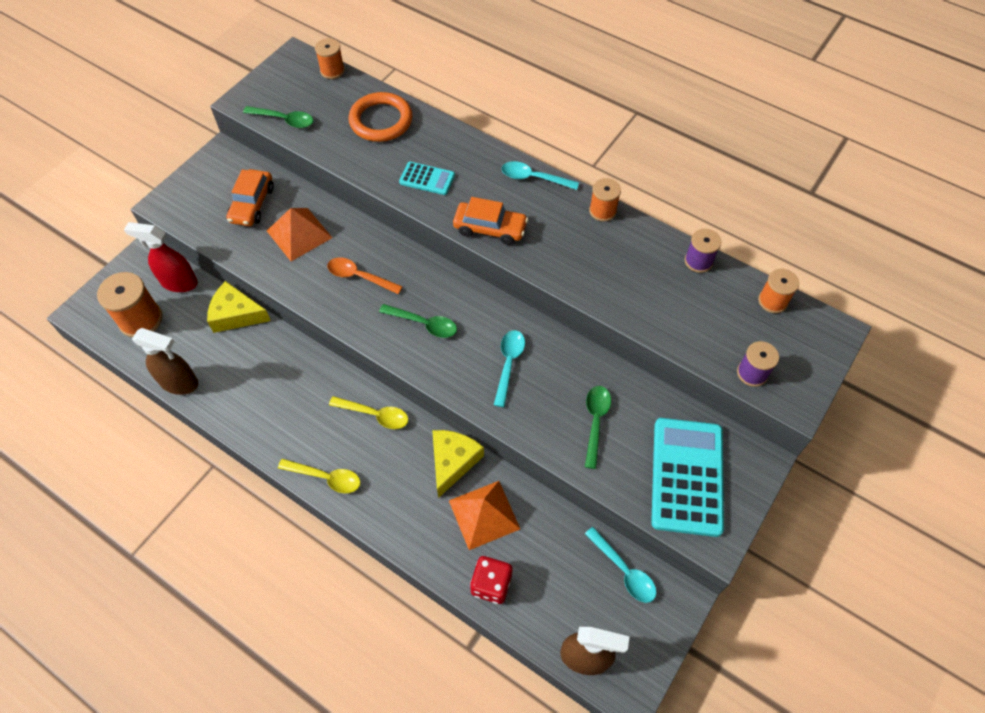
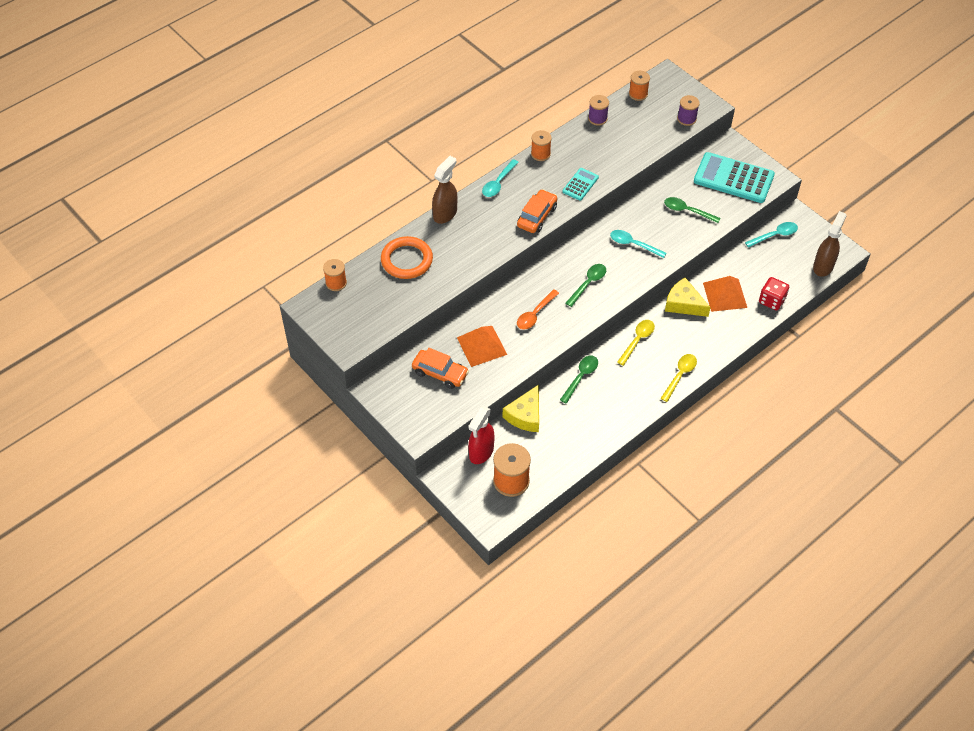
camera: 75 degrees left, 5 degrees down
(179, 383) = (579, 458): brown spray bottle -> brown spray bottle (445, 213)
(284, 120) = (382, 322): green spoon -> green spoon (581, 377)
(427, 179) = (478, 243): turquoise calculator -> turquoise calculator (580, 184)

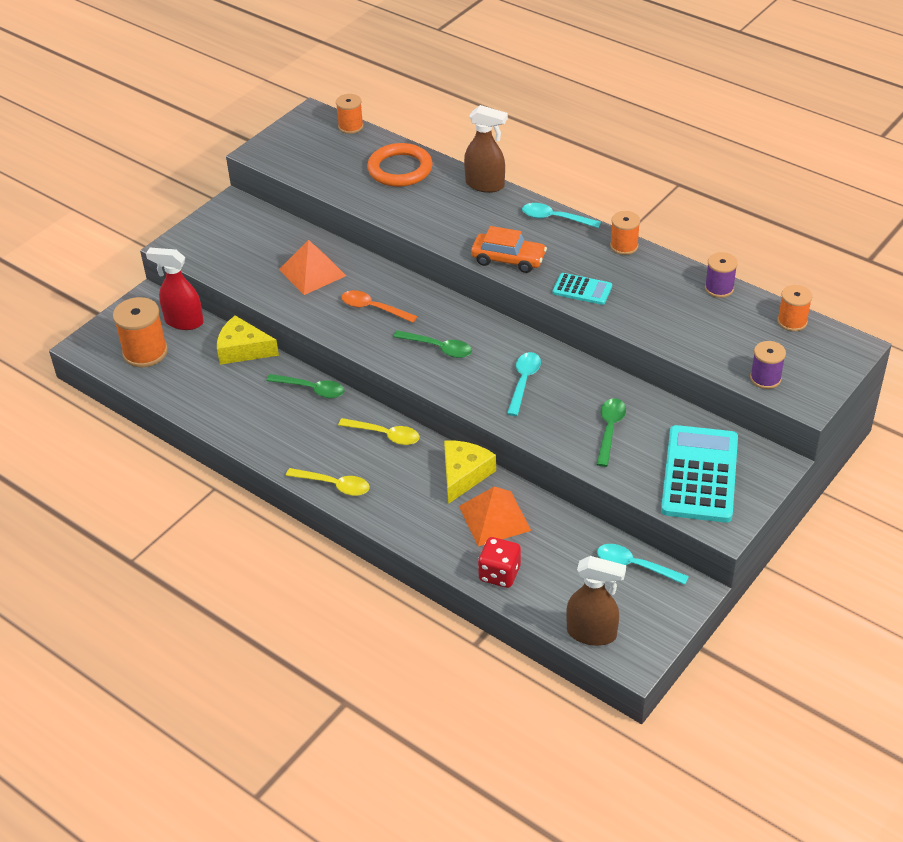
camera: 80 degrees right, 10 degrees down
(440, 373) = (264, 247): orange car -> none
(774, 235) = (635, 566): turquoise spoon -> turquoise spoon turned 150 degrees clockwise

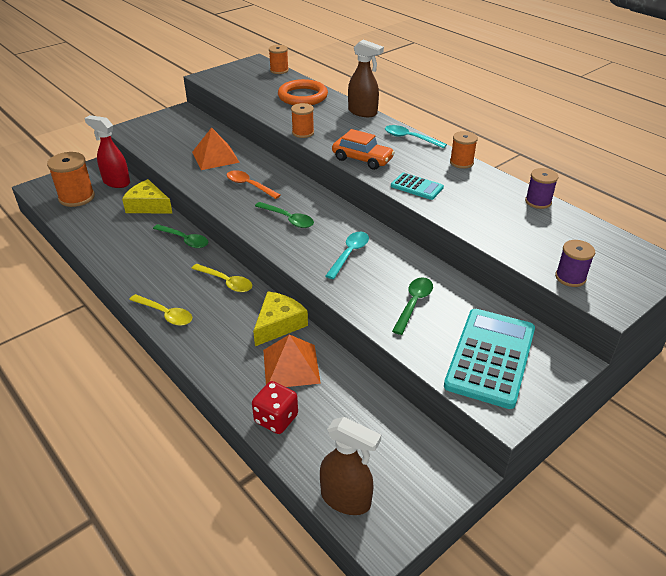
camera: 10 degrees right, 5 degrees down
(635, 566) = (410, 436): turquoise spoon -> none
(792, 321) = (602, 235): orange spool -> orange spool (303, 133)

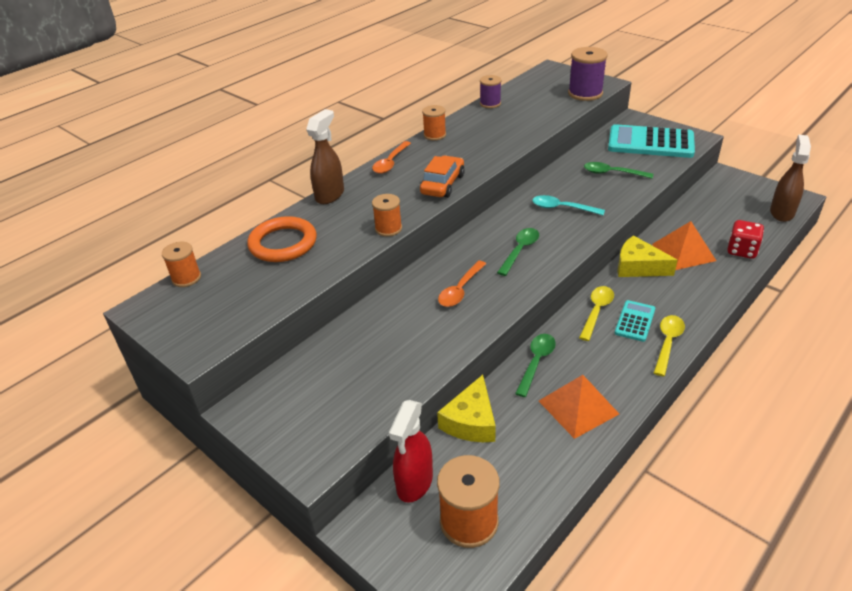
camera: 95 degrees left, 0 degrees up
(215, 157) = (395, 334): orange pyramid -> orange pyramid (578, 407)
(410, 138) = (391, 162): turquoise spoon -> orange spoon
(417, 187) = (487, 153): turquoise calculator -> turquoise calculator (634, 321)
(570, 277) = (585, 93): purple spool -> purple spool, size x1.63

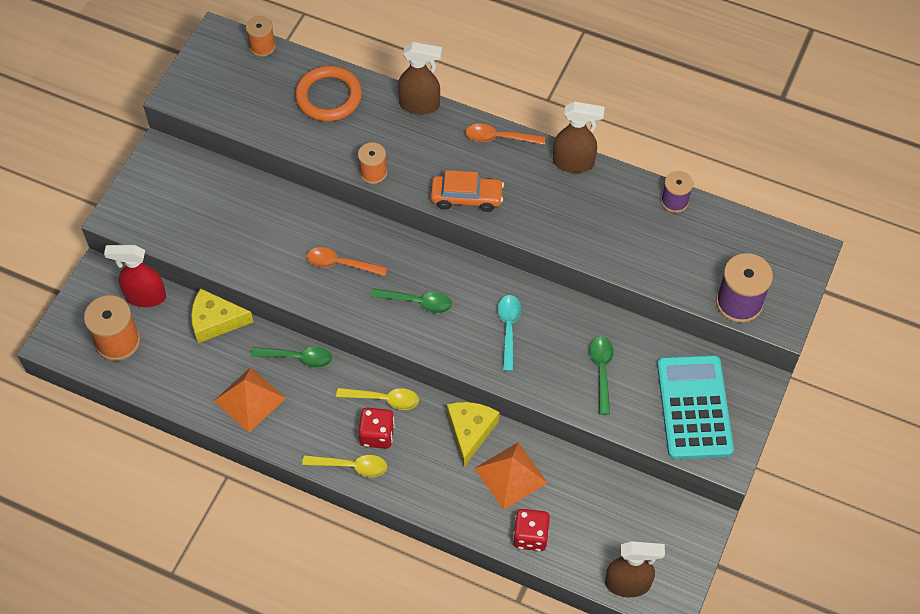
camera: 70 degrees right, 20 degrees up
(434, 135) = (574, 163): orange spool -> brown spray bottle
(634, 321) = (377, 435): turquoise calculator -> red dice

